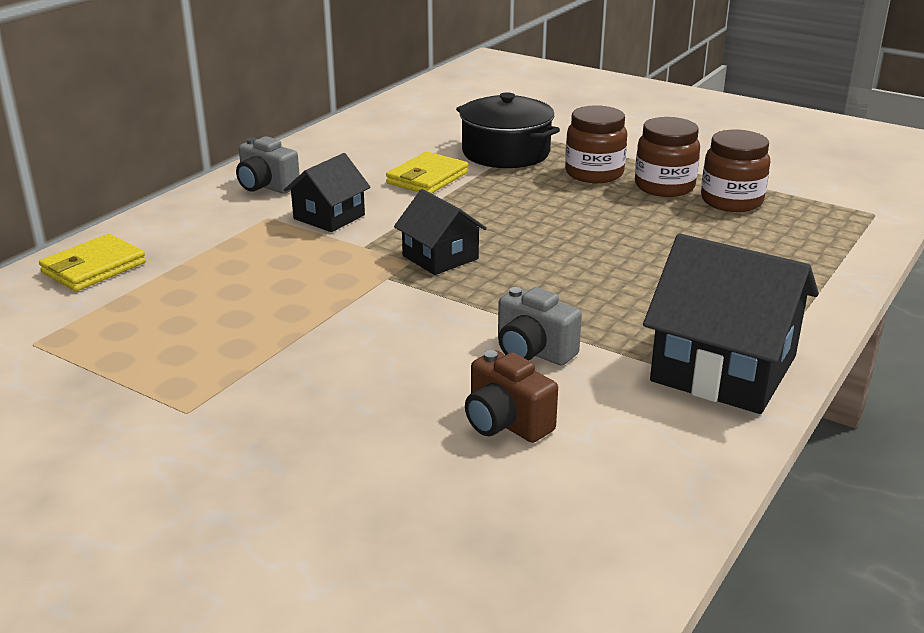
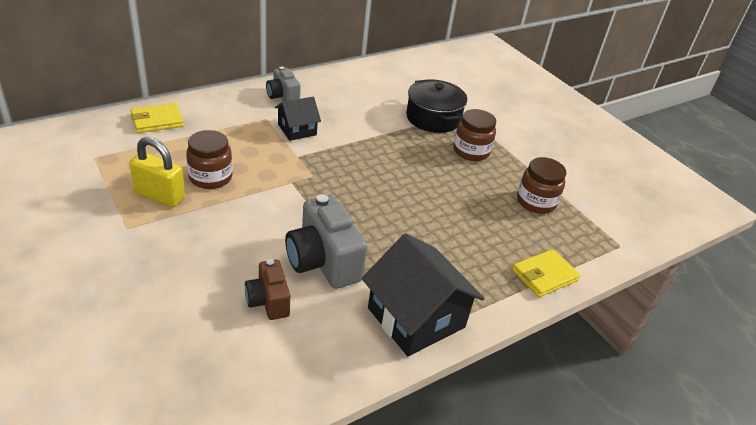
camera: 20 degrees right, 10 degrees up
(199, 356) = (160, 196): none -> yellow padlock
(427, 178) = (372, 121): yellow wallet -> yellow wallet (544, 275)
(440, 257) = (331, 179): black house -> none
(533, 352) = (323, 262): grey camera -> grey camera, size x1.69
(664, 186) = (504, 176): brown jar -> brown jar (210, 177)

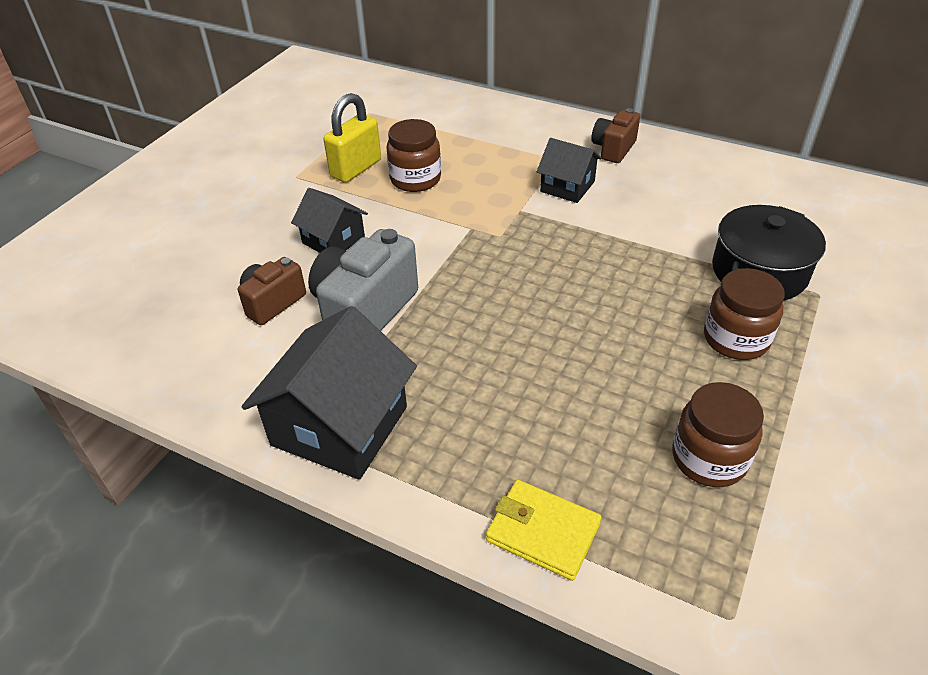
camera: 65 degrees right, 5 degrees up
(157, 121) = (462, 109): yellow wallet -> none
(160, 196) = (356, 168): yellow padlock -> yellow padlock turned 45 degrees clockwise
(232, 243) = (333, 240): none -> black house
(283, 97) = (613, 149): grey camera -> brown camera

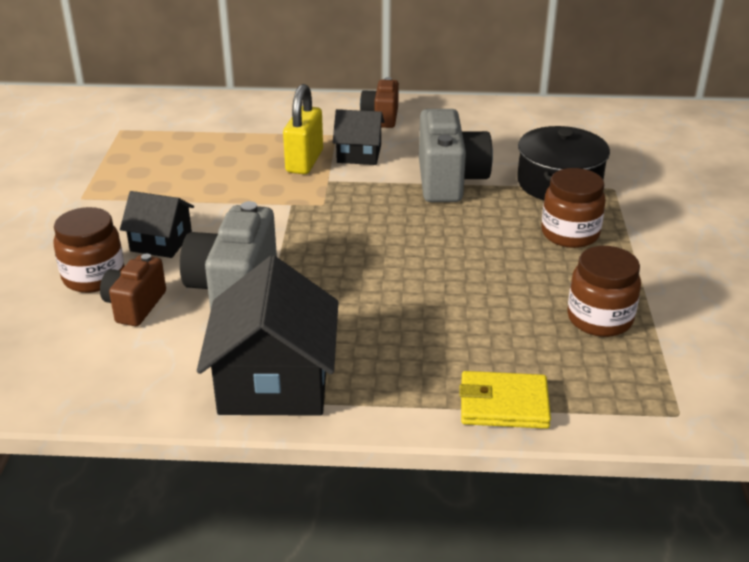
camera: 25 degrees left, 10 degrees down
(356, 168) = (141, 179): yellow padlock -> yellow padlock (304, 161)
(415, 179) = (209, 176): brown jar -> brown jar (94, 277)
(641, 239) = (449, 181): none -> grey camera

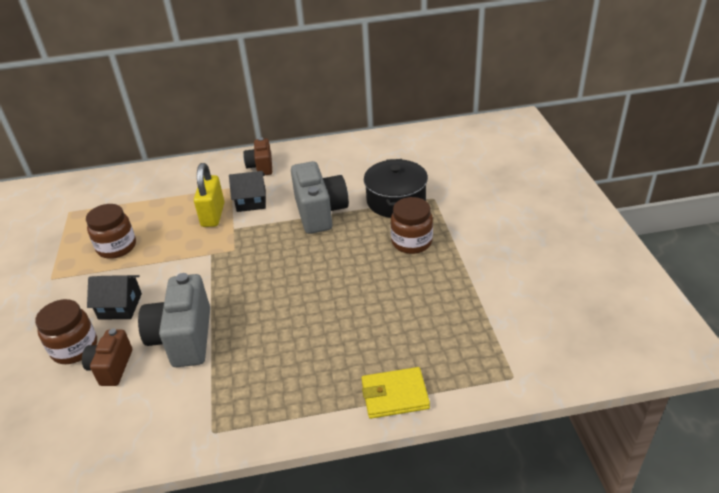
camera: 10 degrees left, 5 degrees up
(274, 382) = (229, 412): black house -> none
(599, 319) = (445, 309): brown jar -> brown jar (117, 247)

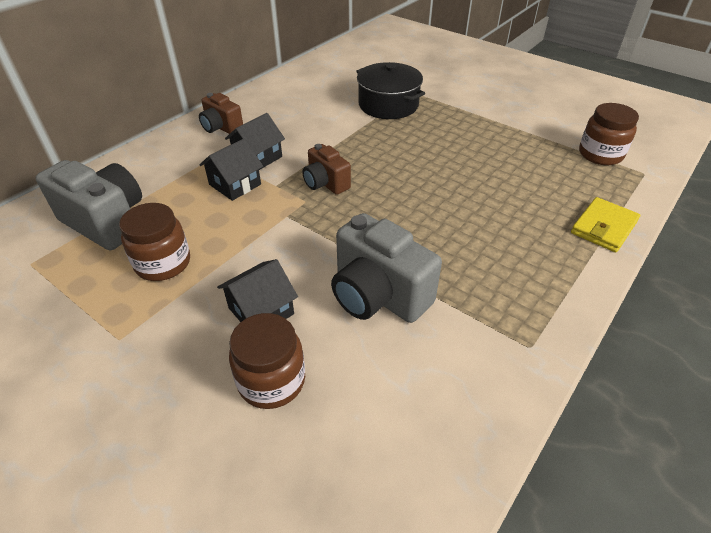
camera: 45 degrees left, 5 degrees up
(111, 367) = (346, 368): brown camera -> brown camera (325, 183)
(213, 215) = (235, 184): yellow padlock -> black house
(320, 212) = (339, 138): grey camera -> grey camera (106, 222)
(411, 242) = (446, 126): brown jar -> brown jar (600, 154)

